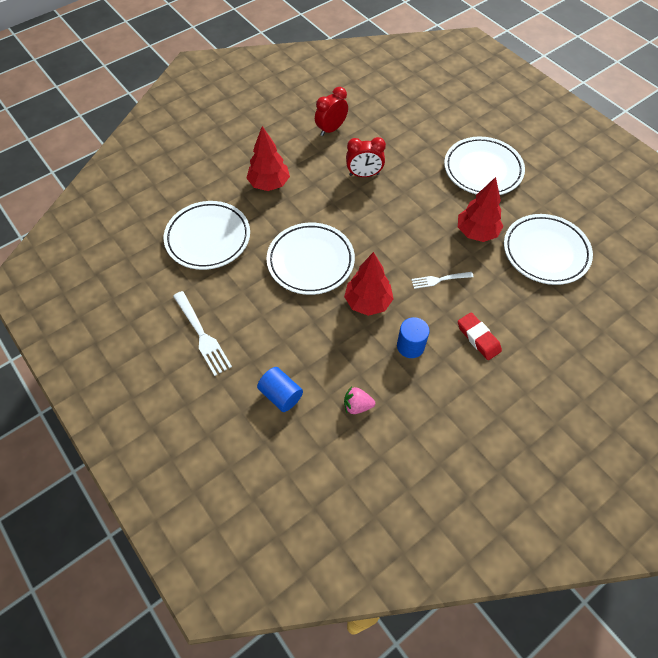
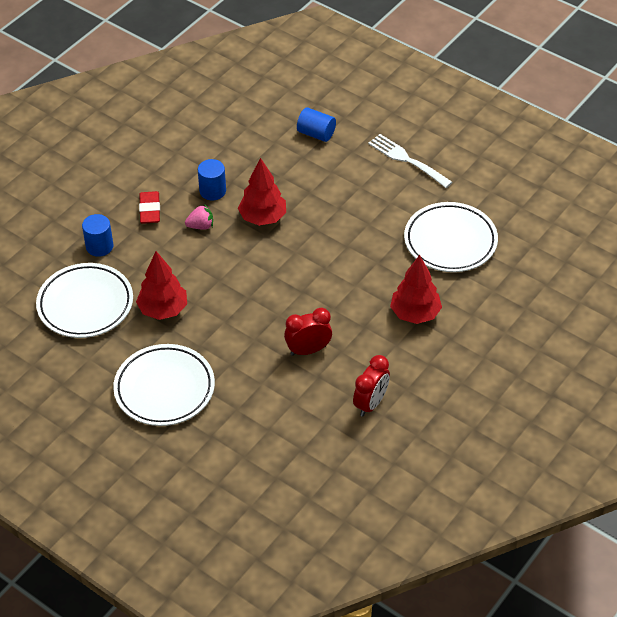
camera: 165 degrees right, 10 degrees down
(310, 261) = (333, 242): white plate -> none
(357, 406) = (248, 140): pink strawberry -> pink strawberry (201, 226)
(440, 279) = (195, 253): white fork -> none
(478, 338) = (150, 210): red eraser -> red eraser turned 45 degrees clockwise
(531, 308) = (99, 246): none -> blue cylinder

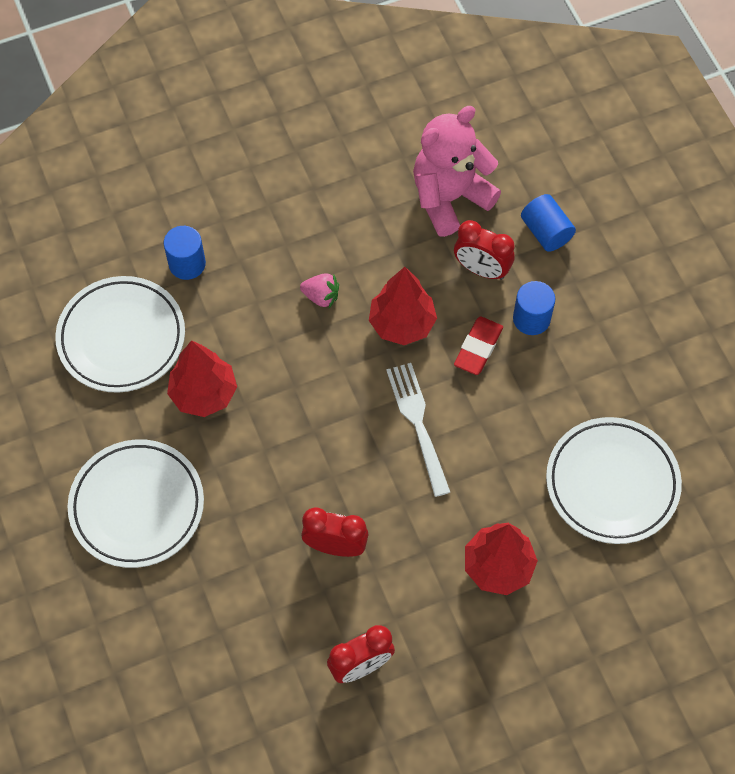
camera: 30 degrees right, 15 degrees up
(150, 210) = (276, 242): red eraser -> red eraser (478, 348)
(212, 191) = (366, 252): blue cylinder -> blue cylinder (531, 319)
(244, 141) = (449, 198): none -> pink teddy bear
(291, 169) = (481, 269): none -> red clock
(408, 160) = (636, 331): white fork -> white fork (418, 424)

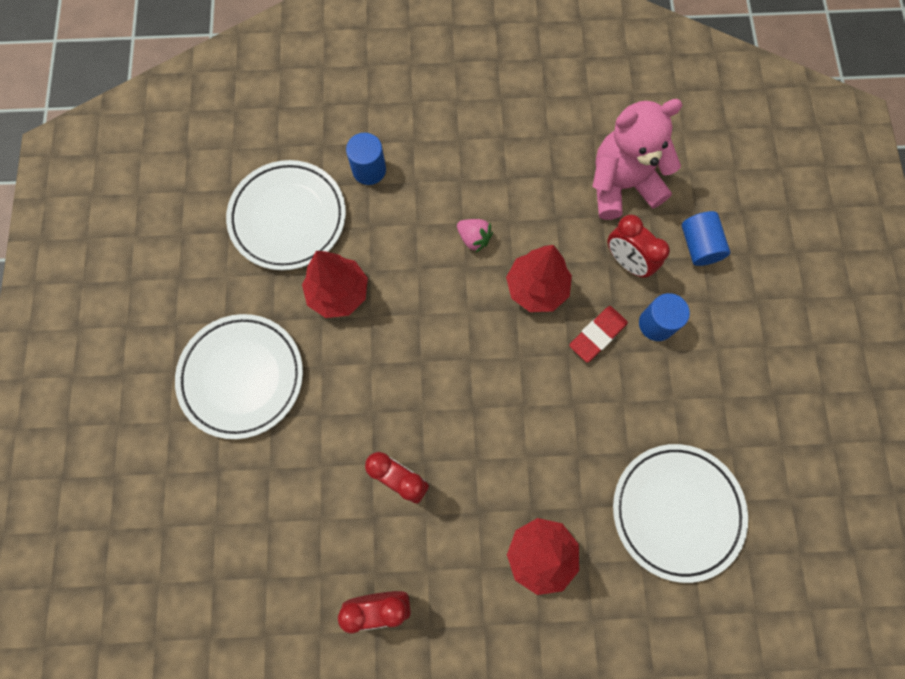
camera: 20 degrees right, 10 degrees up
(418, 424) = (517, 389): white fork -> none

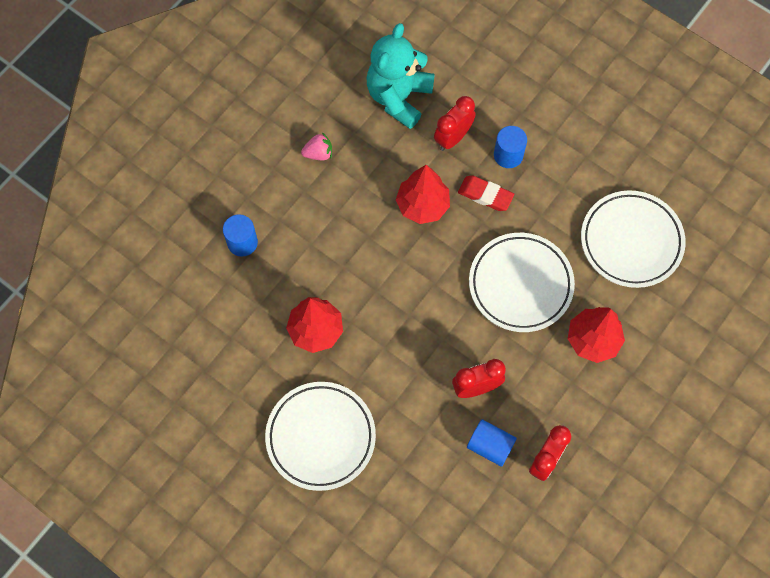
camera: 50 degrees left, 5 degrees down
(288, 218) = (230, 322): white plate -> white plate (520, 284)
(474, 238) = (354, 216): pink strawberry -> pink strawberry (318, 153)
(597, 335) = (485, 195): red eraser -> red eraser turned 60 degrees counterclockwise
(622, 185) = (399, 97): pink teddy bear -> turquoise teddy bear
(627, 262) = (453, 138): red clock -> red clock turned 135 degrees clockwise
(699, 245) = (480, 88): blue cylinder -> blue cylinder (490, 446)

